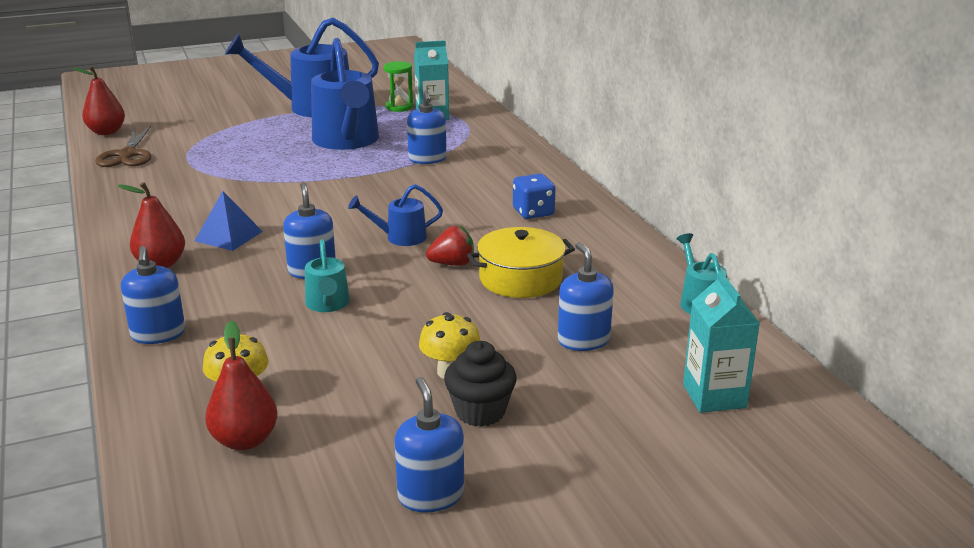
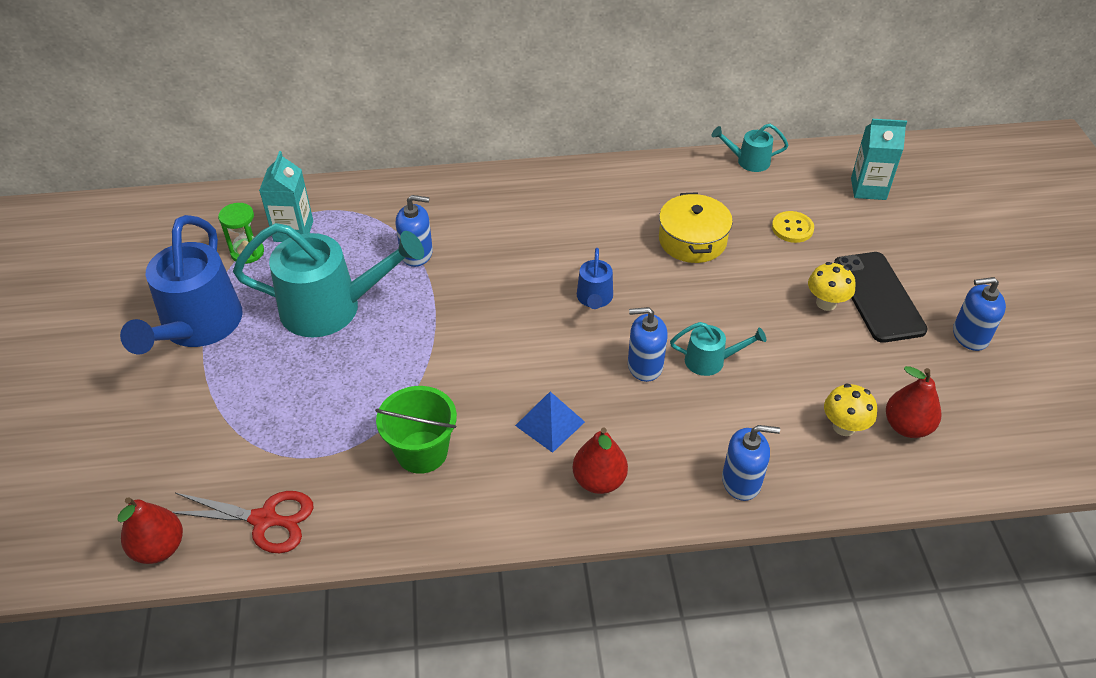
camera: 75 degrees left, 20 degrees up
(127, 155) = (264, 520): brown scissors -> red scissors
(192, 192) = (422, 452): none -> green bucket
(347, 141) = (333, 308): blue watering can -> turquoise watering can
(452, 264) = (656, 274): red strawberry -> none
(480, 412) = (878, 297): black cupcake -> black phone
(533, 212) = (571, 208): blue dice -> none
(583, 340) = (792, 228): blue soap dispenser -> yellow button

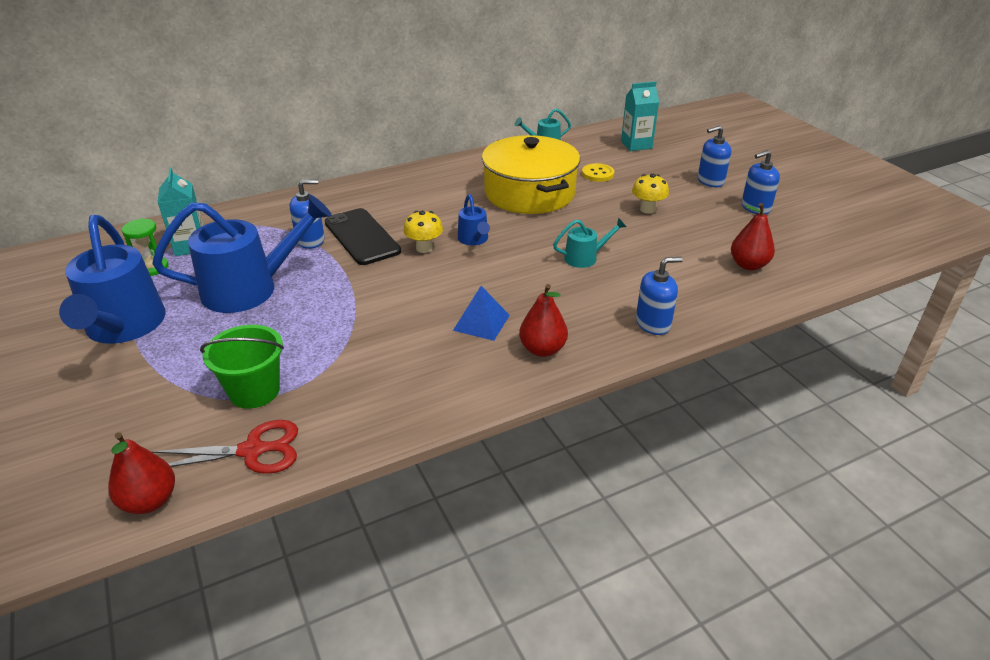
camera: 20 degrees left, 10 degrees down
(333, 308) = (251, 288): turquoise watering can -> blue watering can
(422, 452) = (380, 366): green bucket -> green bucket (254, 391)
(645, 365) = (537, 271): blue soap dispenser -> blue soap dispenser (710, 181)
(692, 240) = (529, 193): yellow pot -> yellow pot, size x1.66
(844, 427) = (705, 275): yellow mushroom -> yellow mushroom (424, 248)
(878, 297) = (681, 199): black phone -> black phone (362, 237)

